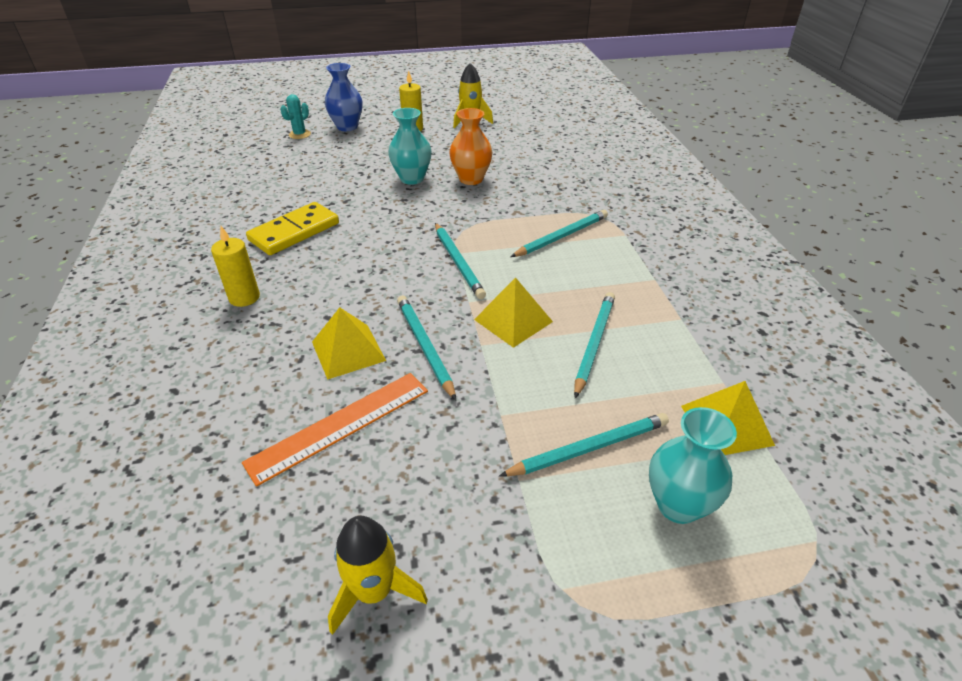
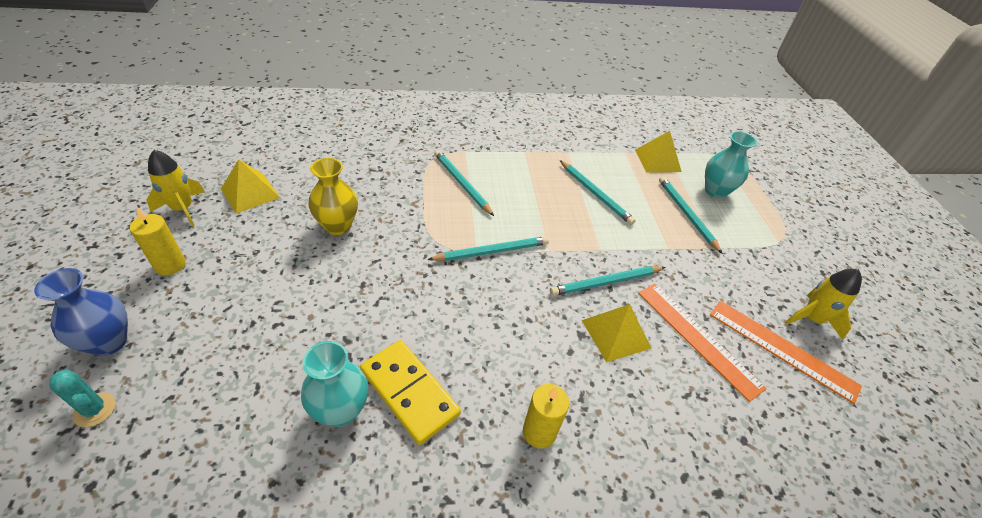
camera: 90 degrees left, 5 degrees up
(316, 524) = (781, 349): none -> orange ruler
(412, 179) = (316, 274): turquoise vase -> turquoise vase (341, 410)
(471, 179) = (338, 226): orange vase -> yellow vase
(513, 320) = (572, 228): yellow pyramid -> yellow pyramid (250, 193)
(594, 343) = (595, 194): turquoise pencil -> turquoise pencil turned 150 degrees counterclockwise

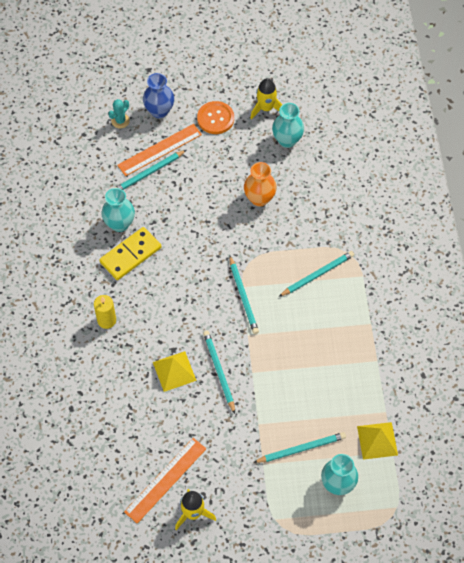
camera: 95 degrees right, 15 degrees up
(170, 265) = (215, 118): yellow candle -> orange button
(250, 193) = (287, 140): yellow pyramid -> turquoise vase
(338, 226) = (259, 198): yellow vase -> orange vase
(595, 194) = (319, 377): turquoise pencil -> turquoise pencil (149, 173)
(697, 338) = (173, 424): orange ruler -> orange ruler (160, 150)

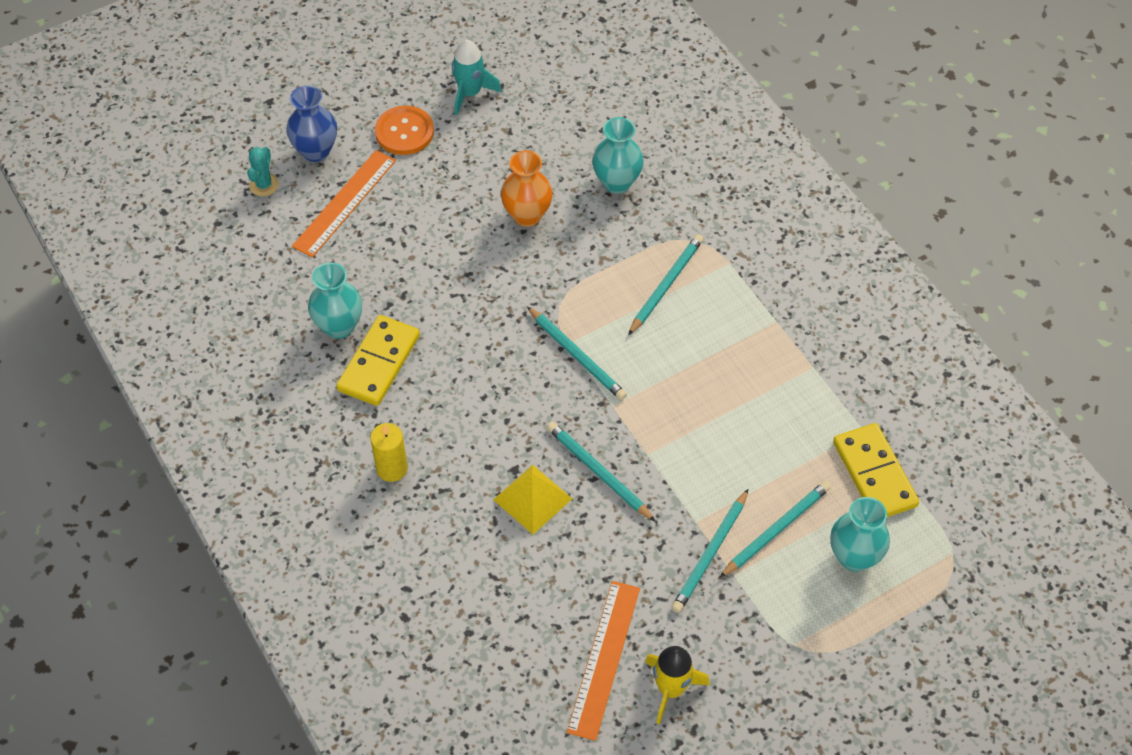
camera: 25 degrees left, 5 degrees down
(149, 173) = (346, 240): turquoise pencil -> turquoise pencil (710, 554)
(266, 108) = (470, 93): yellow rocket -> turquoise rocket
(287, 140) = (523, 124): turquoise vase -> turquoise vase (617, 182)
(377, 440) = (874, 474): yellow pyramid -> yellow domino

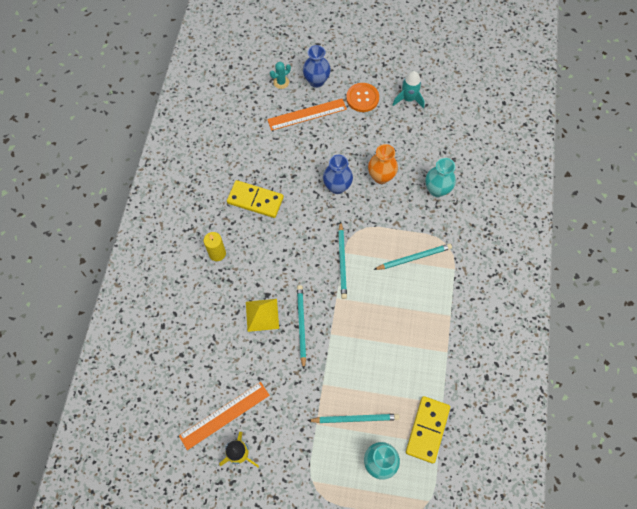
camera: 40 degrees right, 10 degrees up
(339, 326) = (254, 171): turquoise vase -> none
(379, 363) = (255, 200): yellow domino -> yellow domino turned 45 degrees clockwise
(479, 267) = (337, 187): none -> blue vase
(710, 554) = (315, 405): turquoise pencil -> none

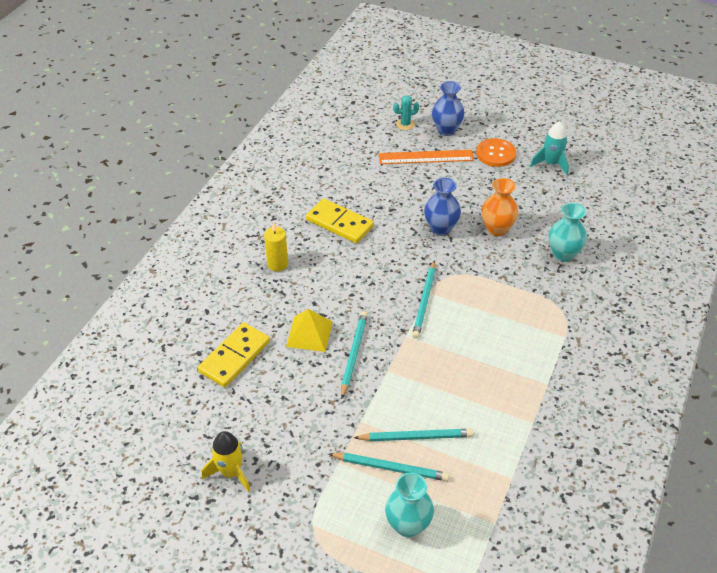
camera: 15 degrees right, 20 degrees down
(224, 415) = (227, 426): orange ruler -> none
(414, 257) = (515, 315): turquoise pencil -> turquoise pencil (416, 437)
(427, 429) = (483, 503): yellow domino -> yellow domino (235, 357)

